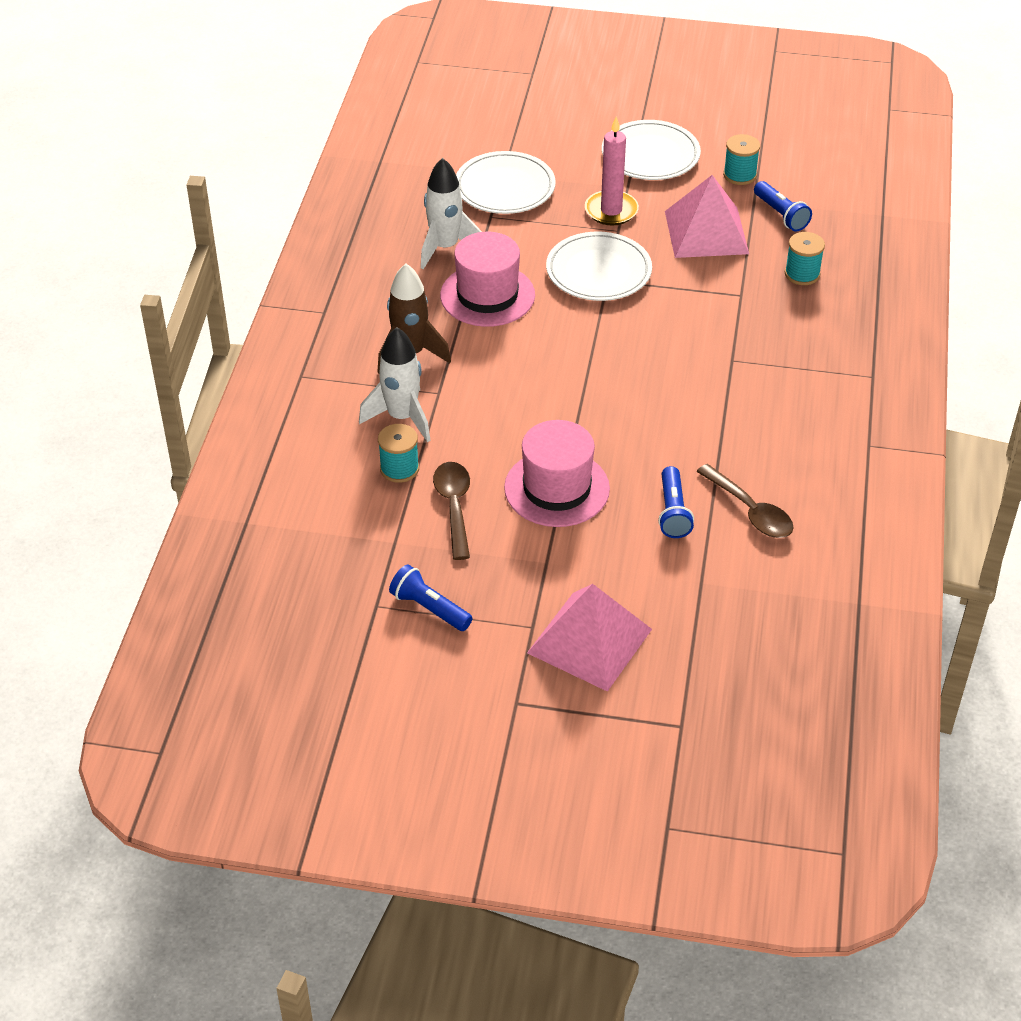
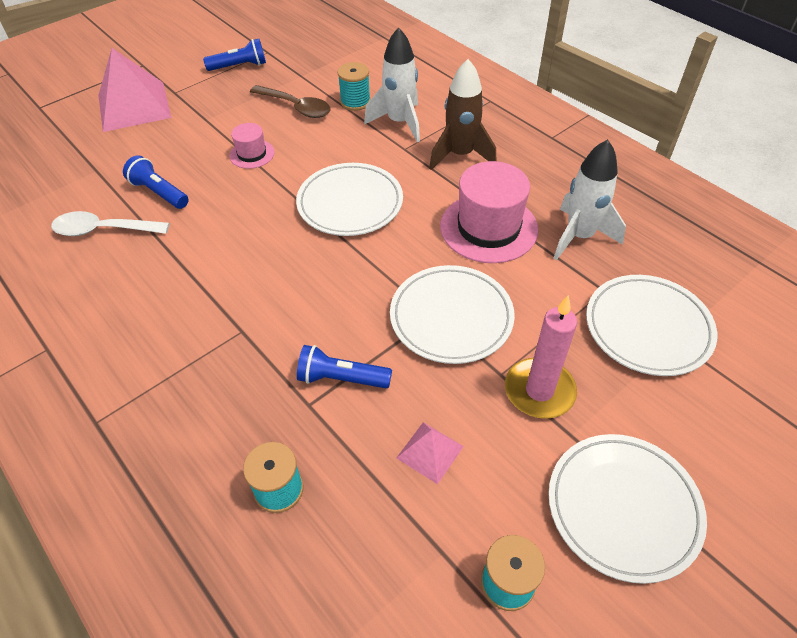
camera: 130 degrees right, 5 degrees up
(546, 384) = (350, 203): none -> white plate
(557, 488) = (252, 154): pink hat -> pink hat, size x0.52
(706, 232) = (430, 452): pink pyramid -> pink pyramid, size x0.48
(750, 511) = (103, 230): brown spoon -> white spoon
(781, 215) = (391, 561): blue flashlight -> blue flashlight (341, 378)

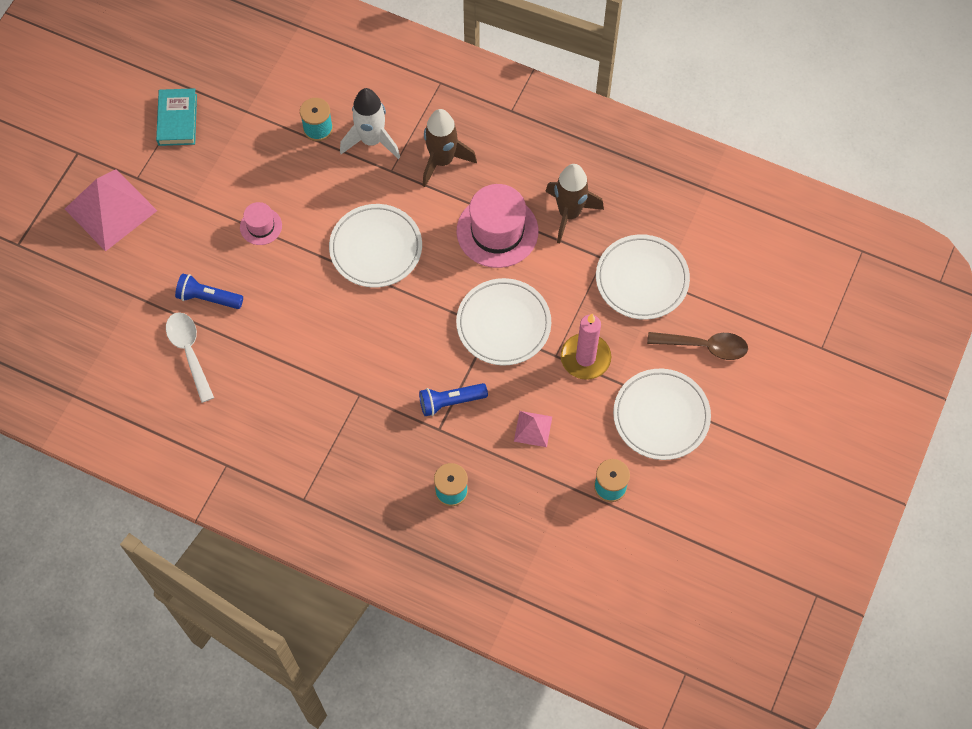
camera: 25 degrees left, 15 degrees up
(103, 230) = (189, 352): white spoon -> white spoon turned 90 degrees clockwise
(239, 66) = (177, 120): blue flashlight -> turquoise book
(296, 107) = (267, 155): brown spoon -> brown spoon (704, 346)
(579, 236) = (569, 214): white rocket -> brown rocket

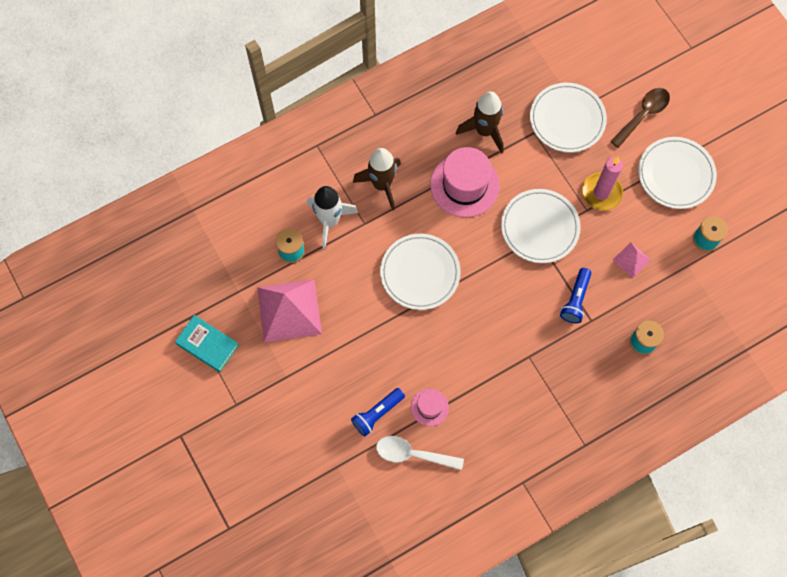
camera: 55 degrees left, 5 degrees up
(110, 209) = (249, 440): pink pyramid -> pink pyramid (289, 310)
(261, 226) = (344, 340): pink hat -> pink hat (429, 407)

